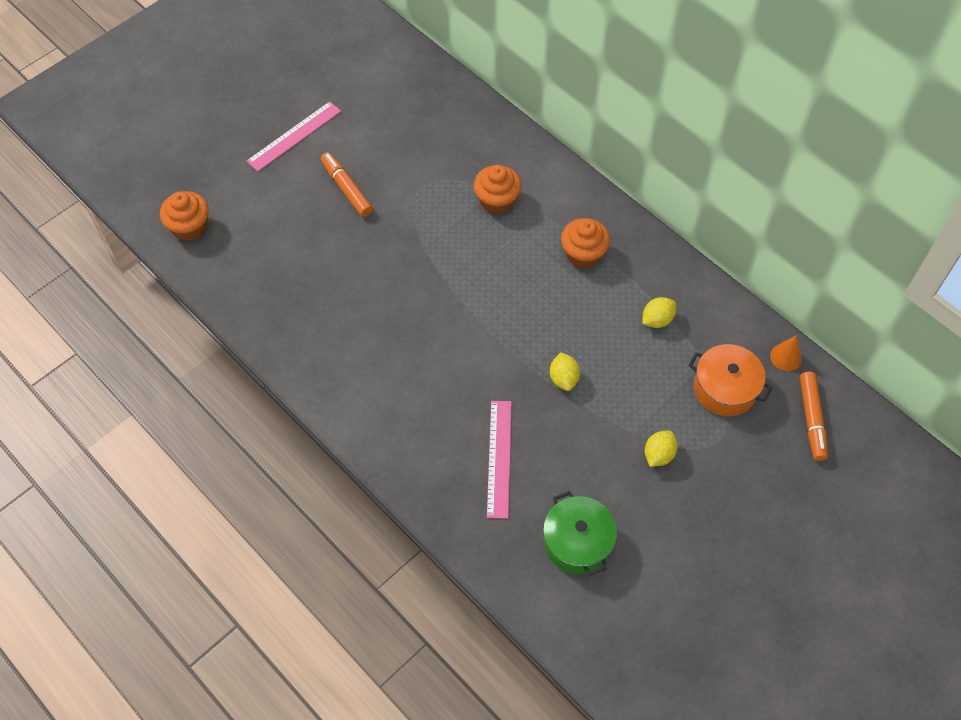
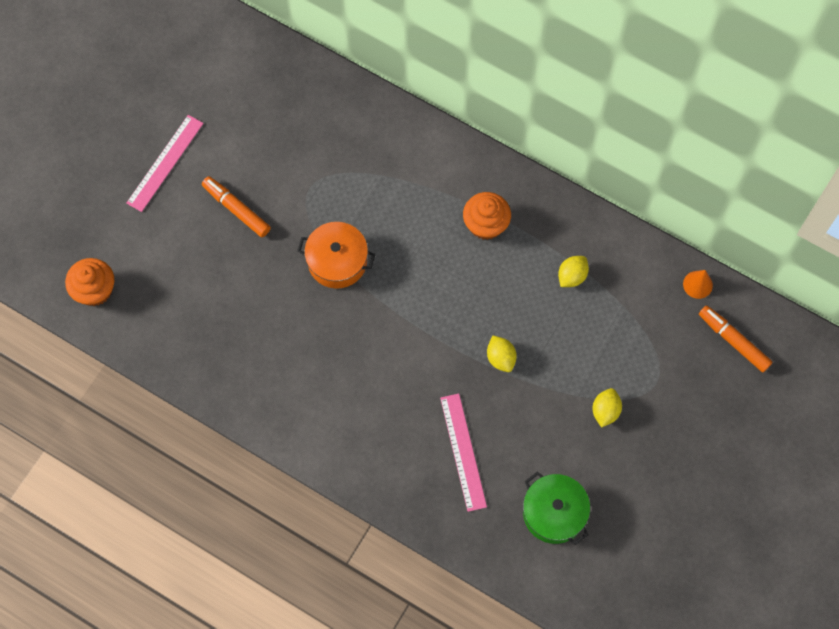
camera: 15 degrees left, 10 degrees up
(497, 201) = (387, 187): orange cupcake -> none
(725, 388) = (650, 330): orange pot -> orange pot (337, 261)
(811, 419) = (733, 341): orange marker -> orange marker turned 150 degrees clockwise

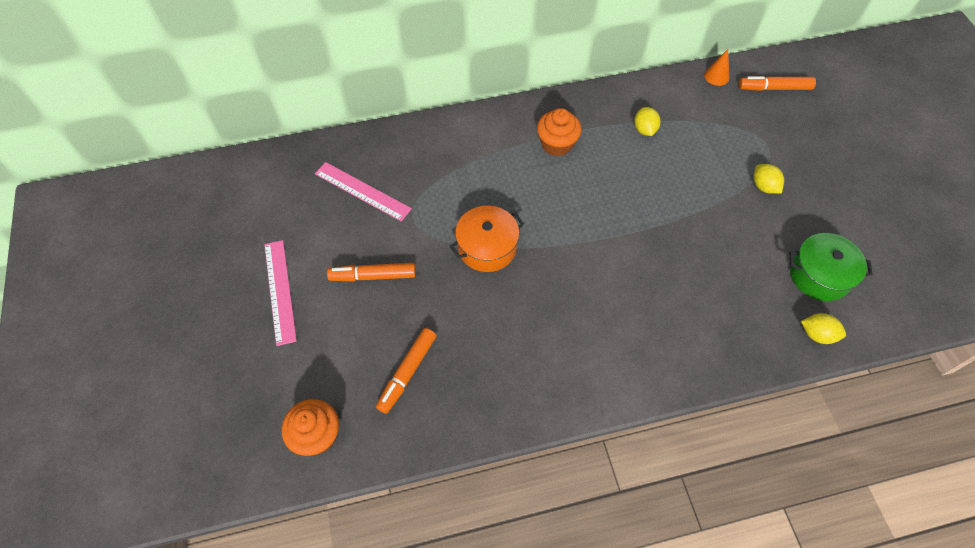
camera: 45 degrees left, 10 degrees down
(189, 302) = (407, 372): none -> orange marker
(463, 452) = (718, 292): pink ruler -> pink ruler (362, 191)
(501, 358) = (665, 212): yellow lemon -> yellow lemon (817, 334)

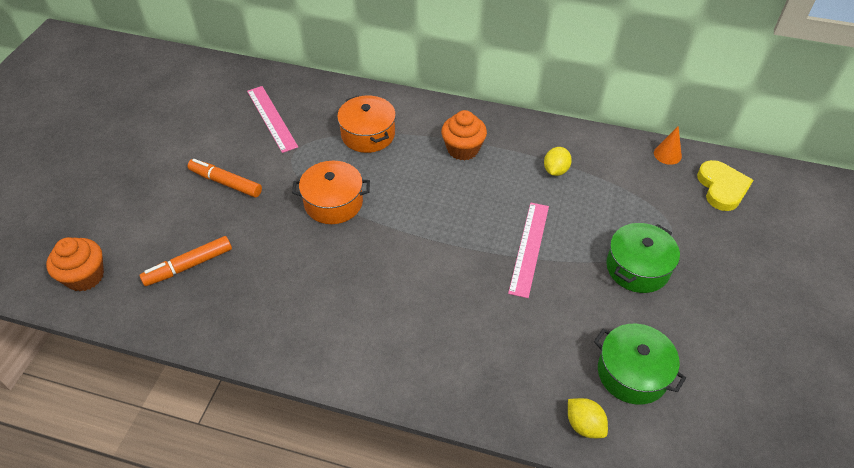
camera: 30 degrees right, 10 degrees down
(279, 291) = (150, 162): pink ruler -> pink ruler (529, 248)
(465, 167) = (368, 134): none -> orange pot
(763, 186) = (637, 268): yellow lemon -> green pot
(774, 88) = (722, 188): orange marker -> yellow heart

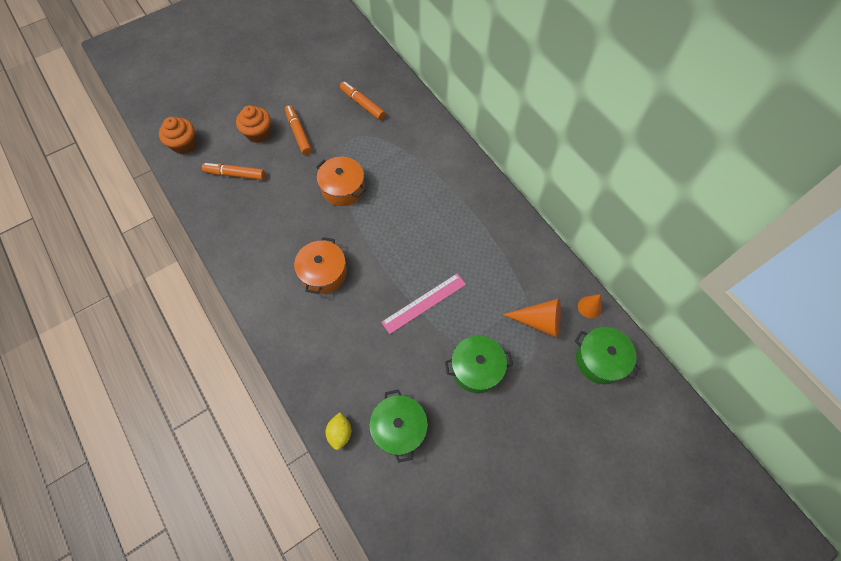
camera: 40 degrees right, 15 degrees up
(271, 118) = (362, 104): pink ruler -> orange marker
(368, 134) = (407, 154): orange pot -> orange pot (323, 273)
(463, 149) = (454, 205): orange cupcake -> orange cupcake (258, 133)
(555, 170) = (498, 262): yellow lemon -> none
(643, 193) = (539, 321): none -> orange cone
(722, 188) = (600, 360): yellow heart -> green pot

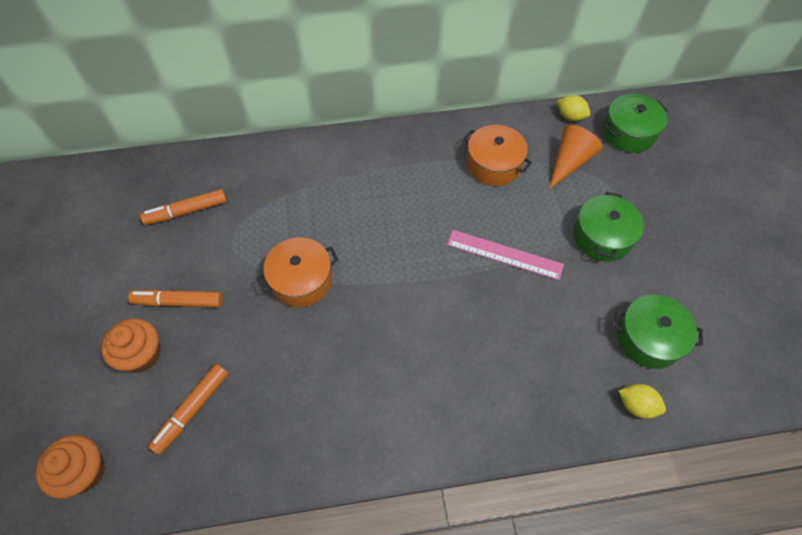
camera: 65 degrees left, 5 degrees down
(323, 273) = (414, 347): orange pot -> orange pot (494, 165)
(424, 303) = (504, 254): pink ruler -> pink ruler turned 60 degrees counterclockwise
(589, 307) = (570, 116): orange cone -> yellow lemon

